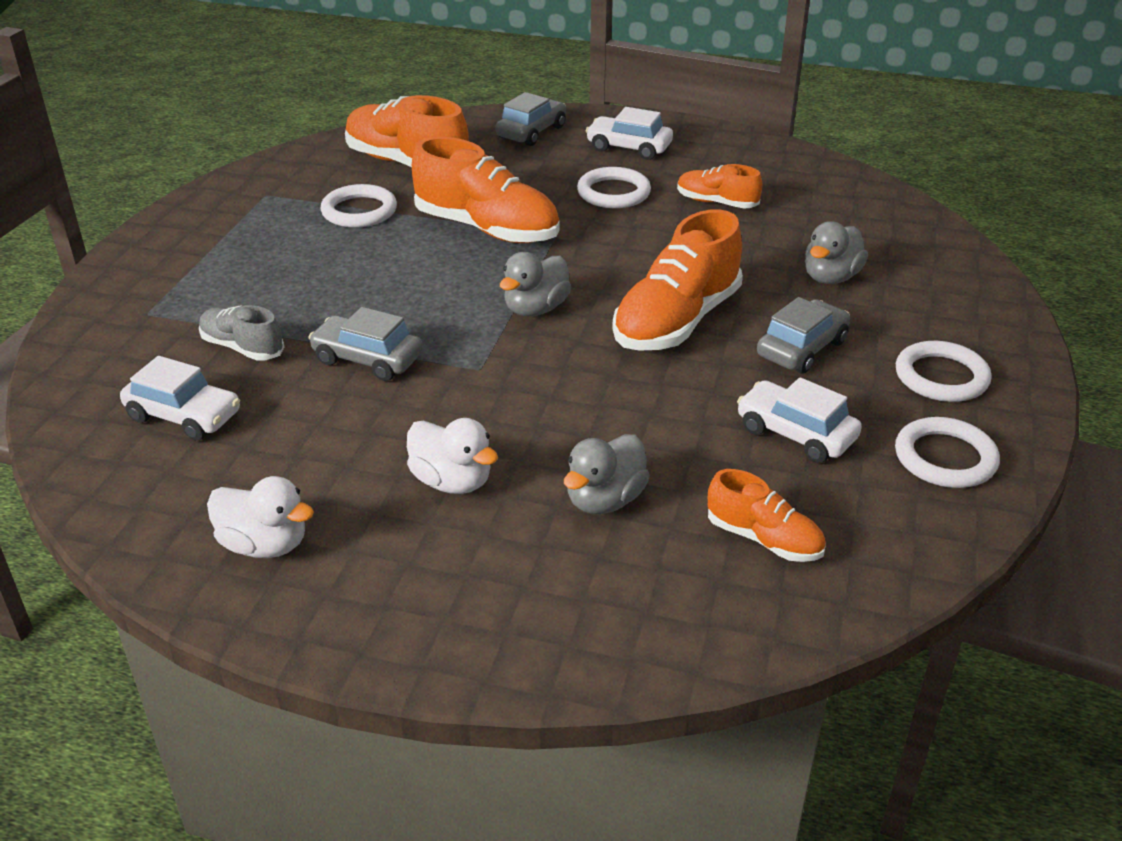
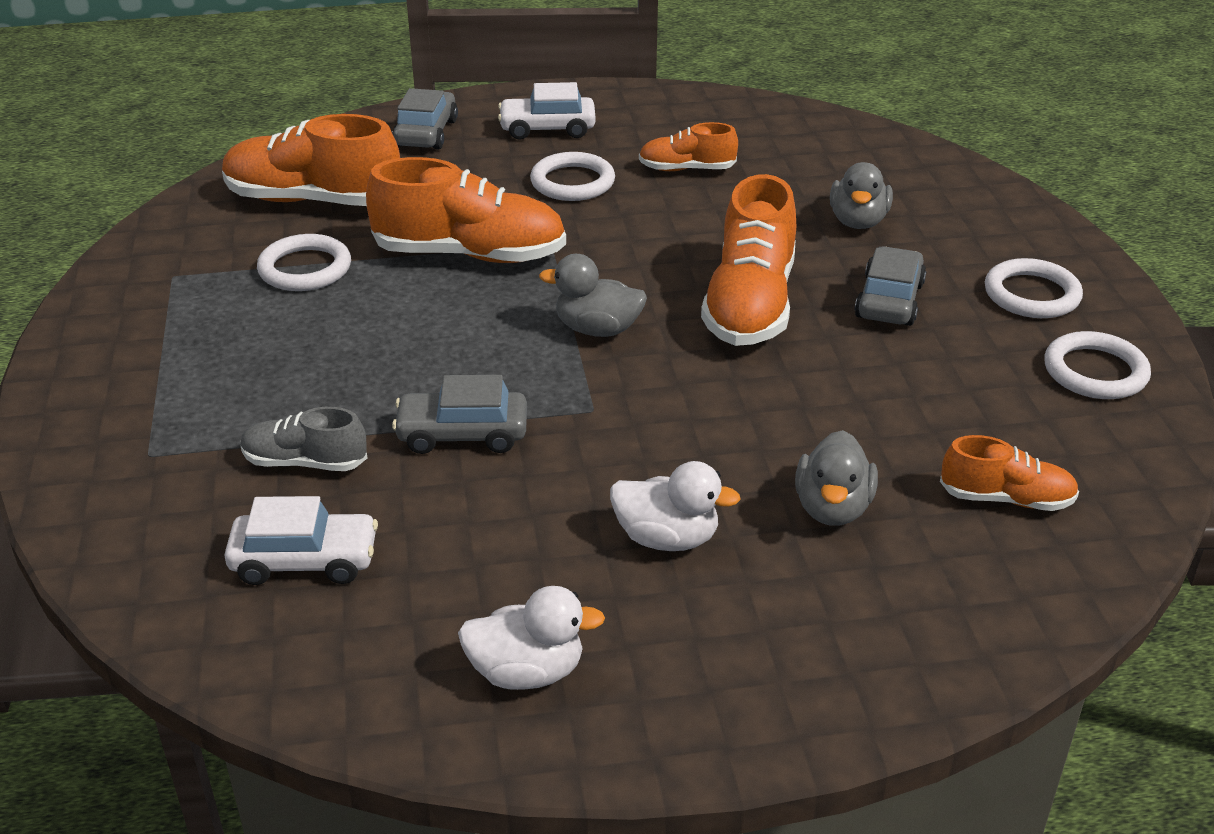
camera: 25 degrees left, 0 degrees up
(536, 309) = (597, 329): grey duck -> grey duck turned 90 degrees clockwise
(795, 434) = (951, 387): white car -> none

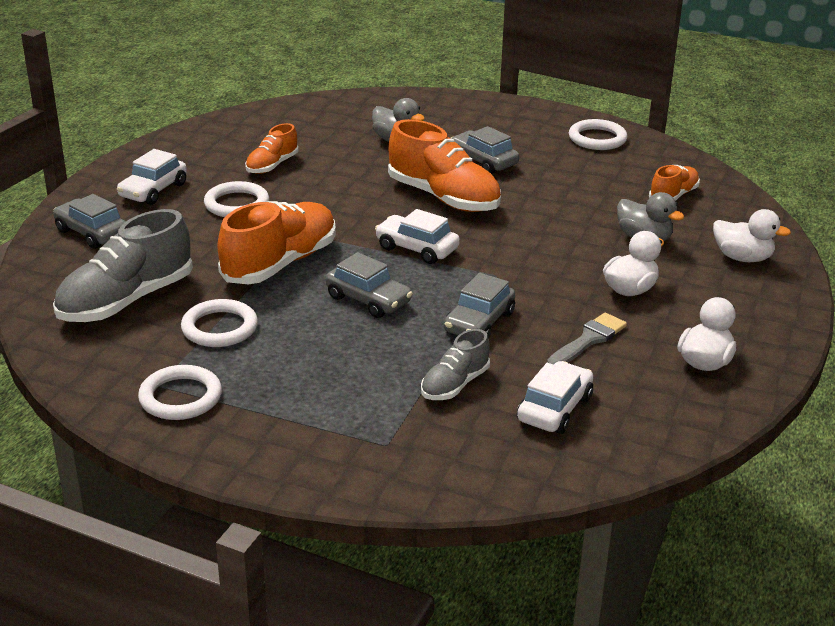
camera: 60 degrees left, 5 degrees down
(313, 200) = (126, 301): orange shoe -> grey shoe
(444, 337) = (368, 300): none -> grey car
(496, 539) = (588, 340): none -> grey brush
(597, 329) = (417, 248): grey duck -> white car
(886, 630) = (742, 258): none -> white duck
(1031, 294) = (518, 127): white ring -> white ring (180, 397)

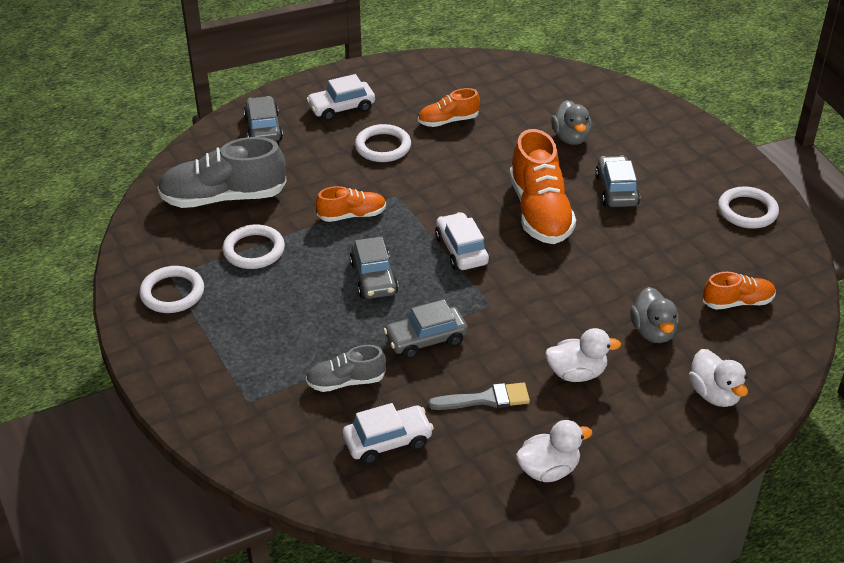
camera: 40 degrees right, 10 degrees up
(280, 263) = (352, 215): orange shoe -> orange shoe, size x0.54

